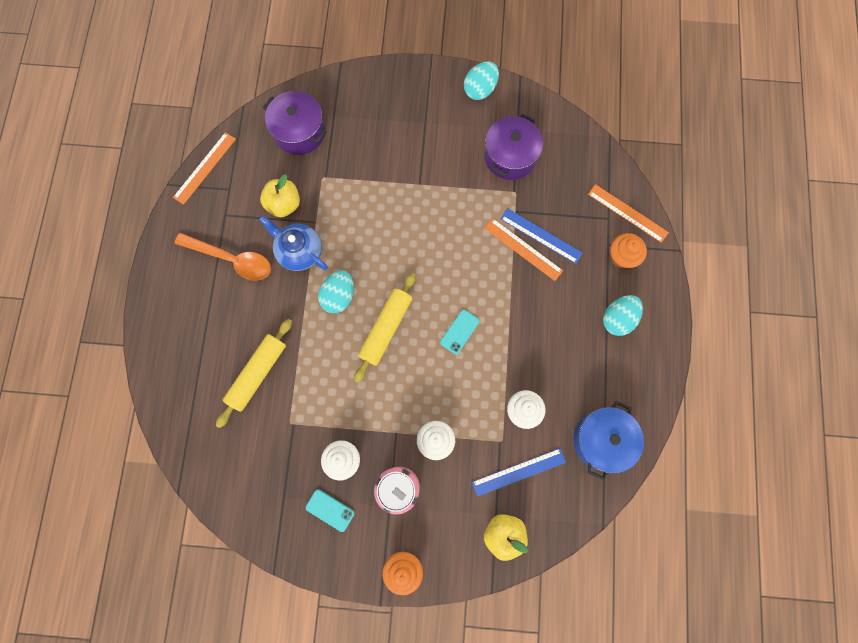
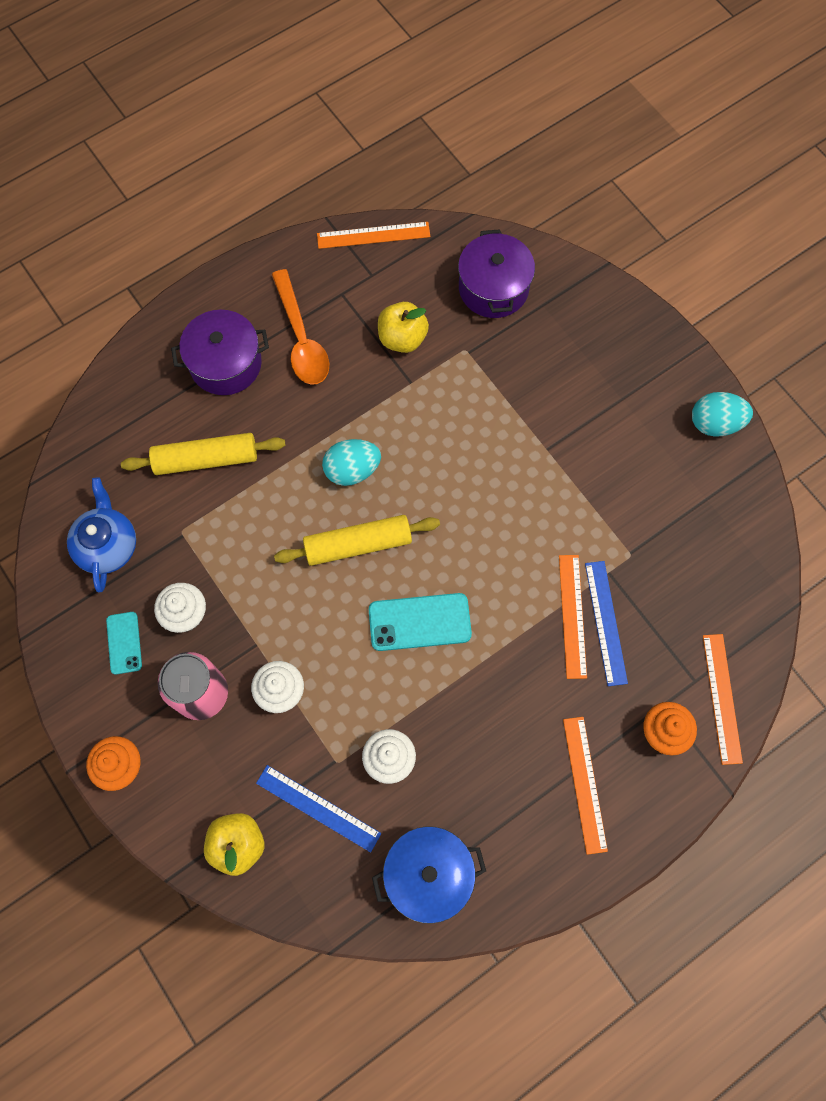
camera: 50 degrees right, 5 degrees down
(299, 251) = (365, 393): blue teapot -> blue teapot (107, 545)
(459, 331) = (419, 622): turquoise phone -> turquoise phone, size x1.65
(510, 157) = (667, 516): purple pot -> purple pot (225, 364)
(617, 319) = (584, 784): turquoise egg -> orange ruler

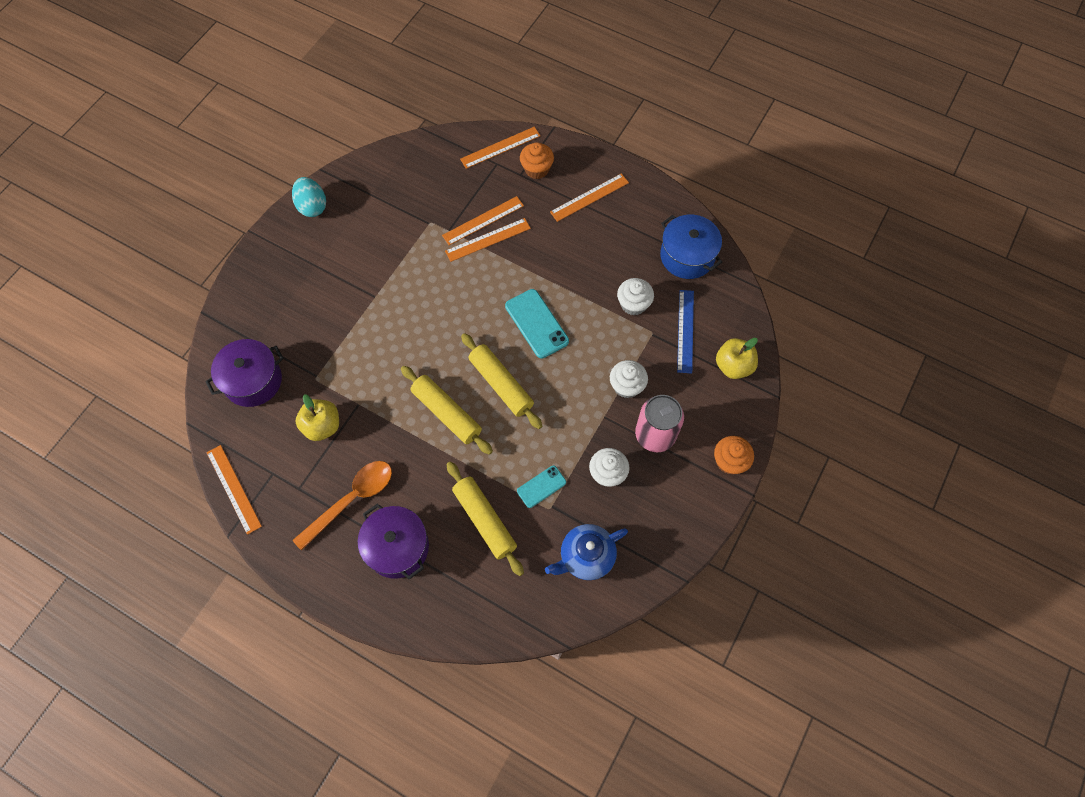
camera: 115 degrees left, 5 degrees down
(124, 643) = (649, 504): turquoise phone -> turquoise phone (541, 486)
(352, 470) = (446, 413): turquoise egg -> yellow rolling pin
(605, 622) = (483, 220): blue ruler -> orange ruler

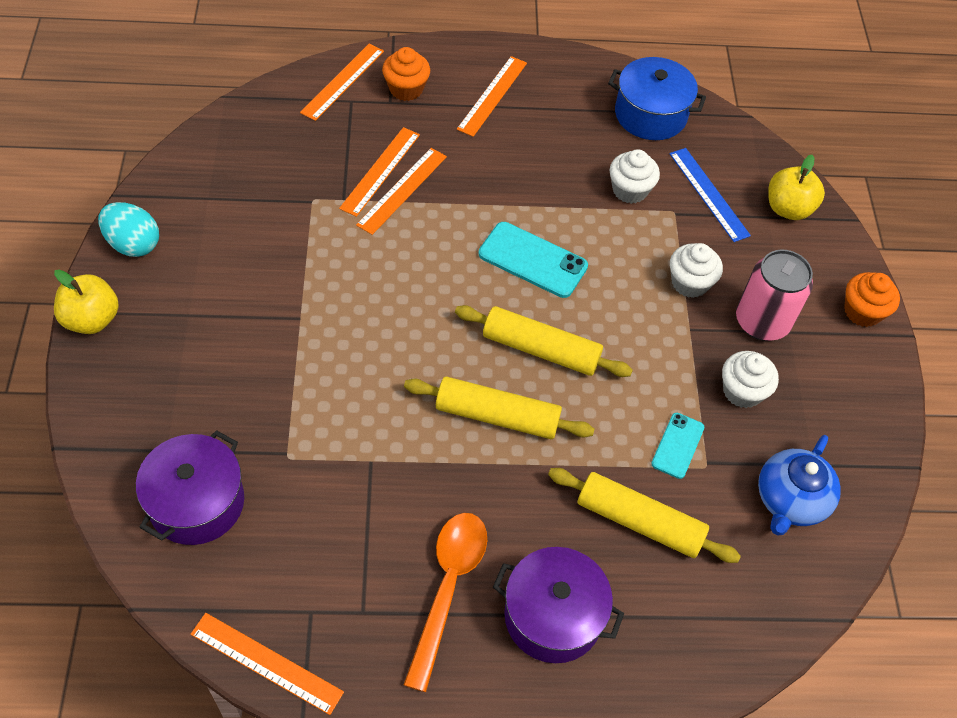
camera: 35 degrees left, 10 degrees down
(322, 426) = (340, 513): yellow apple -> yellow apple (92, 319)

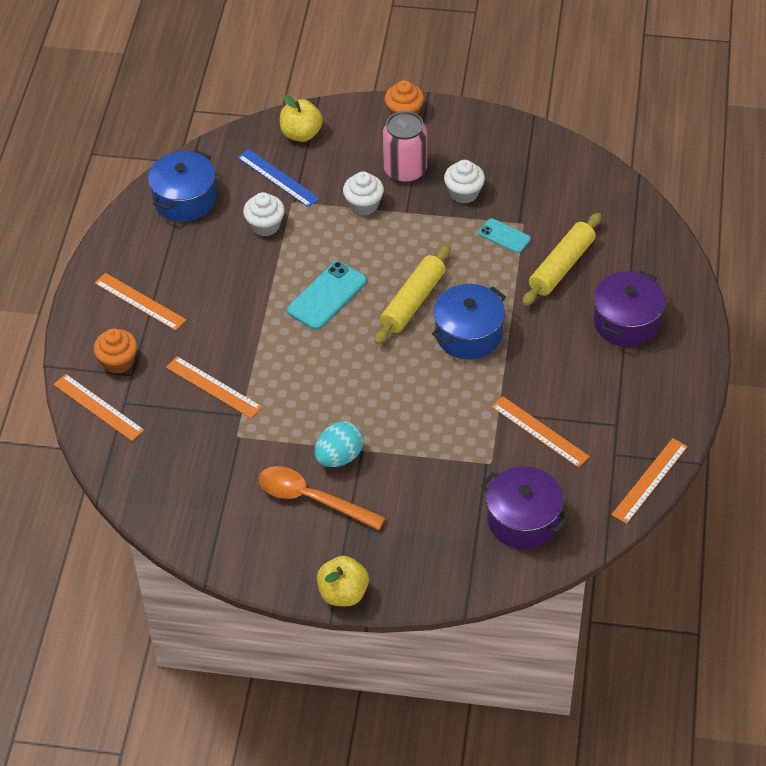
camera: 75 degrees left, 5 degrees down
(133, 244) = (266, 566): turquoise egg -> turquoise egg (339, 457)
(402, 190) = (238, 373): orange ruler -> orange ruler (539, 431)
(448, 588) = (603, 376): orange spoon -> orange spoon (312, 499)
(497, 416) = (468, 334): yellow rolling pin -> blue pot
(709, 194) = (278, 178): blue ruler -> blue ruler turned 60 degrees clockwise
(790, 500) = (553, 185): blue teapot -> none

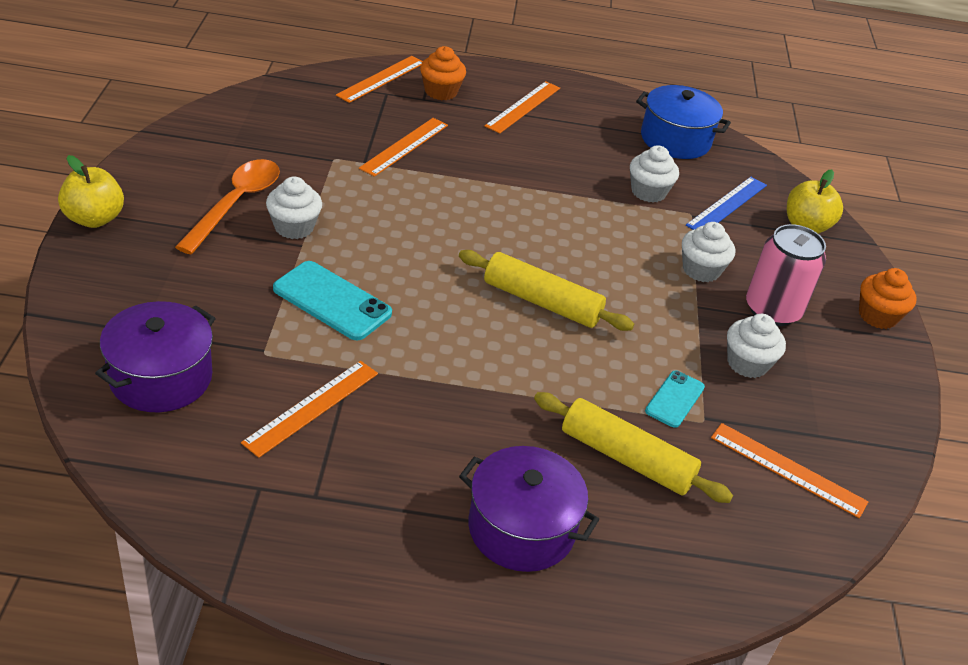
camera: 80 degrees right, 10 degrees down
(327, 296) = (544, 232): turquoise phone -> turquoise phone (332, 301)
(339, 457) = (294, 227): turquoise egg -> white cupcake
(468, 334) = (488, 349): blue pot -> none
(649, 480) = (201, 526): orange ruler -> orange ruler (788, 469)

